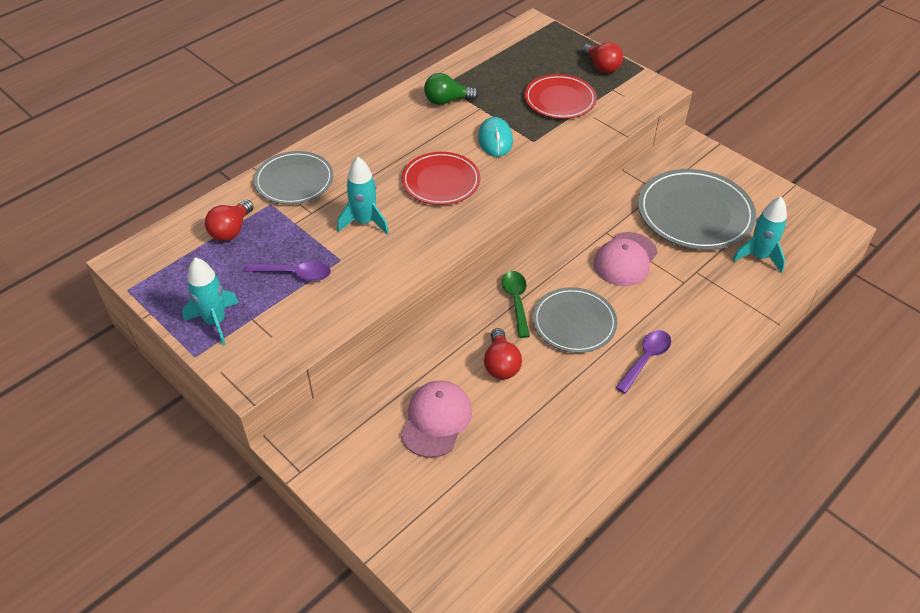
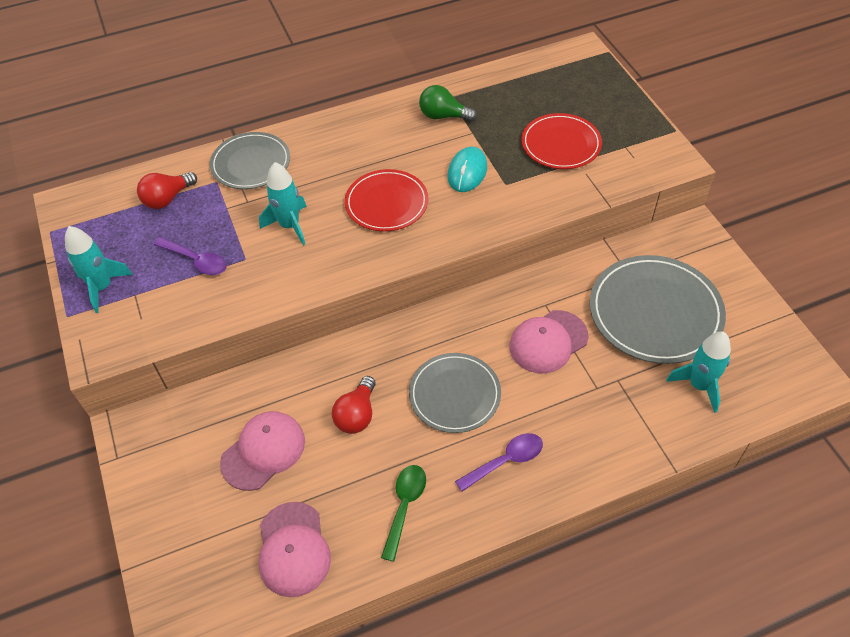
camera: 25 degrees right, 5 degrees up
(511, 487) = (293, 549): none -> pink cap
(516, 301) = (410, 352): green spoon -> green spoon (405, 506)
(601, 67) = (629, 117): red light bulb -> none

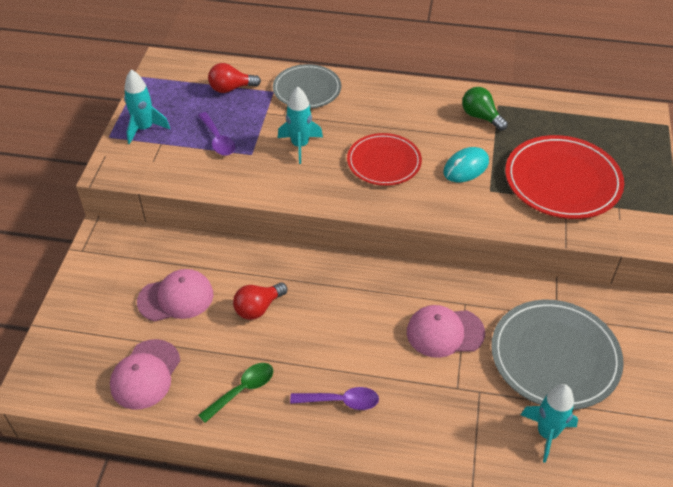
camera: 30 degrees right, 5 degrees down
(454, 394) = (340, 332): grey plate -> none
(561, 144) = (562, 180): red plate -> red plate, size x1.53

